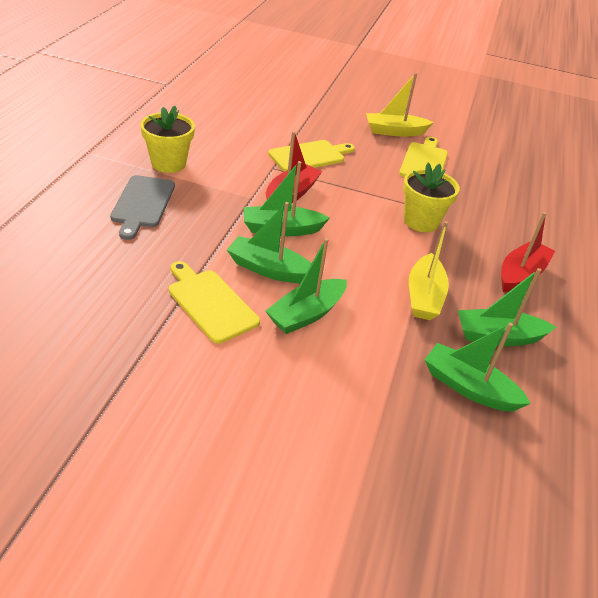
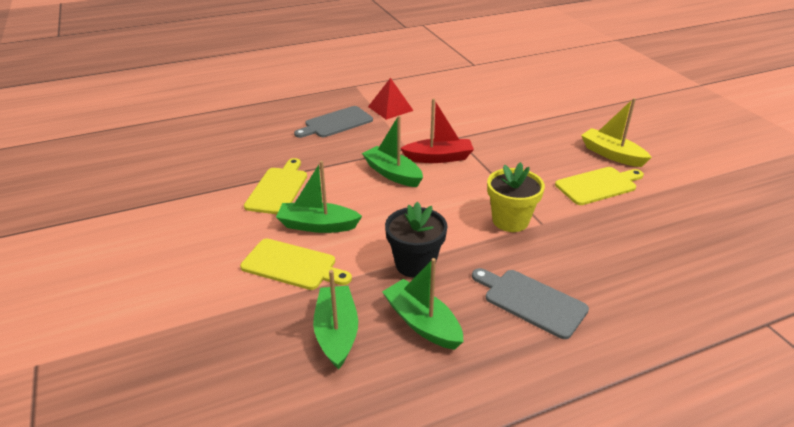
camera: 55 degrees right, 5 degrees down
(168, 163) = (390, 108): yellow flower pot -> red pyramid
(269, 269) = (342, 191): green boat -> none
(309, 156) = (499, 141): yellow cutting board -> yellow cutting board (292, 265)
(424, 296) = (415, 264): yellow boat -> black flower pot
(521, 274) = (531, 301): red boat -> grey cutting board

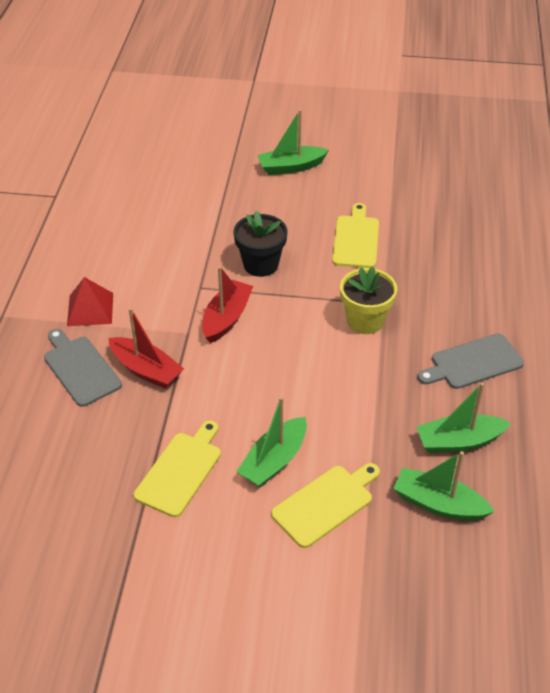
camera: 60 degrees left, 10 degrees up
(278, 189) = (180, 470): yellow cutting board -> yellow cutting board turned 75 degrees clockwise
(336, 123) = (80, 368): grey cutting board -> grey cutting board turned 150 degrees clockwise
(357, 145) = (146, 370): none -> red boat
(392, 174) = (227, 366): green boat -> green boat (291, 167)
(415, 264) = (382, 413): black flower pot -> black flower pot (260, 264)
(612, 154) = (318, 204): yellow boat -> none

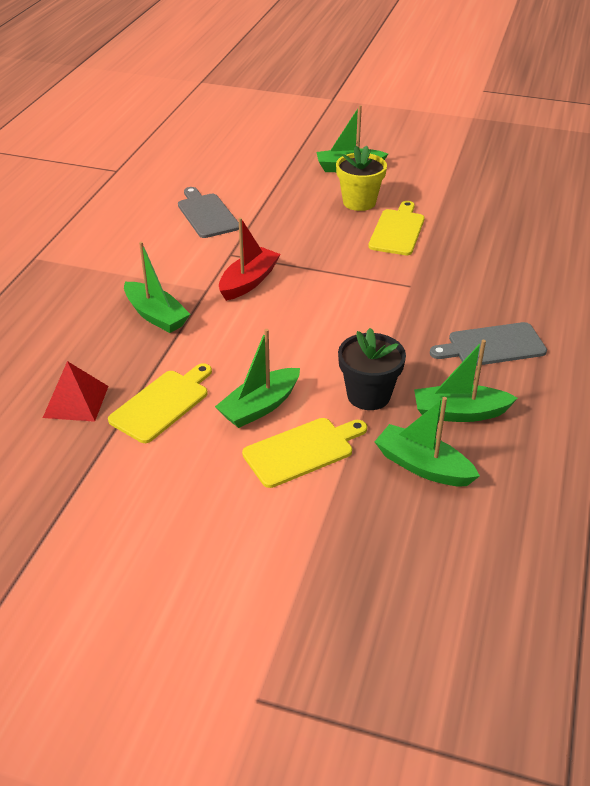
camera: 10 degrees right, 5 degrees down
(80, 368) = (92, 307): grey cutting board -> grey cutting board (206, 214)
(90, 309) = (119, 261): red pyramid -> red pyramid (76, 401)
(146, 370) = (156, 315): red boat -> green boat
(260, 264) = (296, 242): black flower pot -> black flower pot (368, 395)
(365, 321) = (388, 298): yellow flower pot -> yellow flower pot (359, 202)

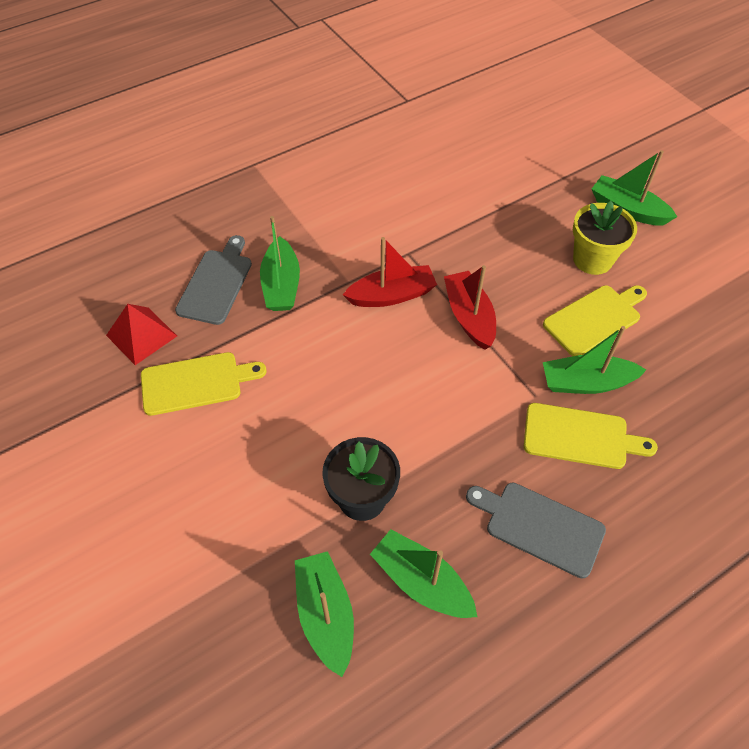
camera: 40 degrees right, 15 degrees up
(206, 214) = (433, 194): grey cutting board -> grey cutting board (216, 283)
(260, 406) = (263, 441): green boat -> green boat (586, 383)
(302, 450) = (247, 515): yellow cutting board -> yellow cutting board (580, 436)
(317, 267) = (469, 316): none -> red boat

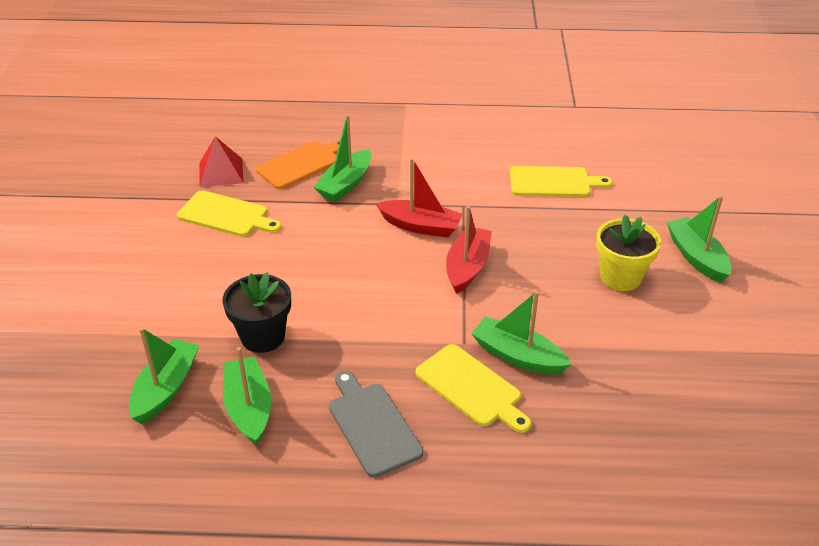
camera: 35 degrees right, 15 degrees down
(216, 283) = (301, 164): grey cutting board -> orange cutting board
(594, 318) = (575, 317): yellow cutting board -> yellow cutting board (553, 182)

